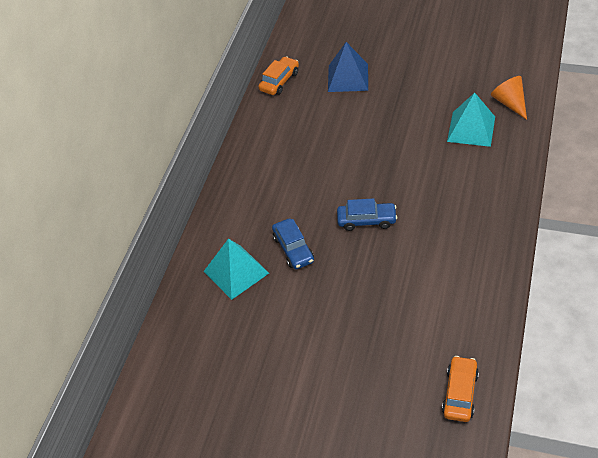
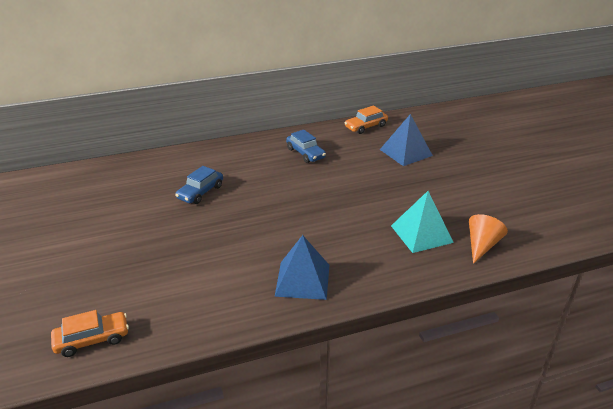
camera: 50 degrees right, 15 degrees down
(236, 272) = (160, 176): turquoise pyramid -> none
(279, 81) = (366, 127): orange car -> orange car turned 150 degrees clockwise
(366, 220) = (258, 215): blue car -> blue car (305, 153)
(477, 227) = (302, 280): none -> blue pyramid

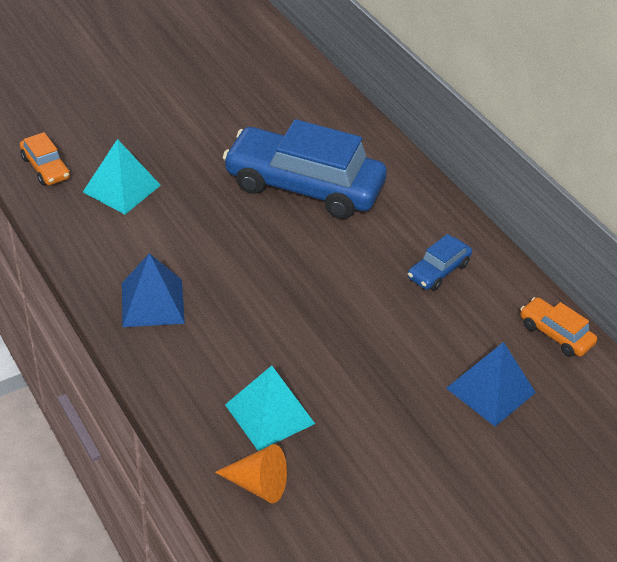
camera: 75 degrees right, 10 degrees up
(152, 288) = (121, 188): none -> turquoise pyramid
(200, 192) = (304, 186): blue car -> blue car, size x2.25

